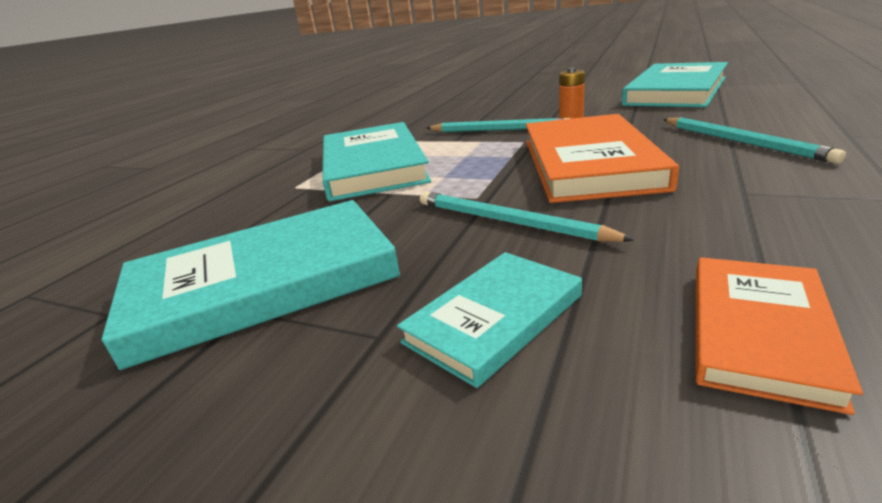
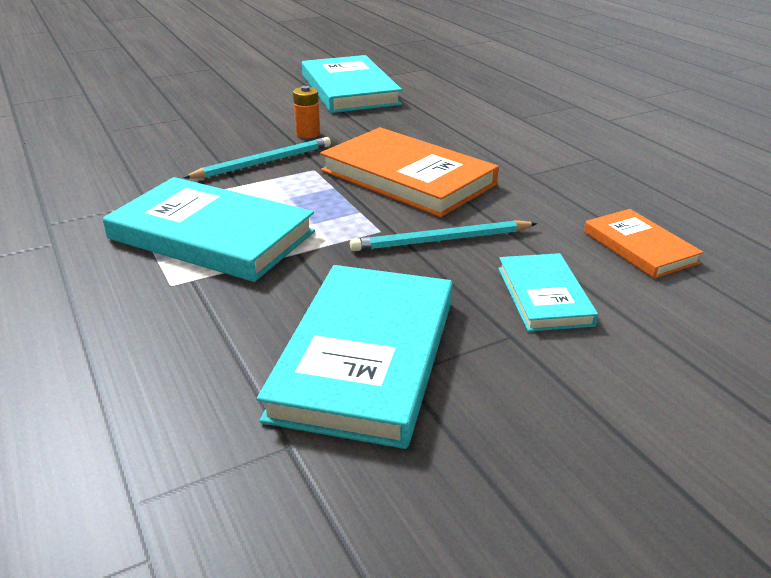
camera: 55 degrees left, 5 degrees up
(742, 142) = (473, 135): turquoise pencil -> none

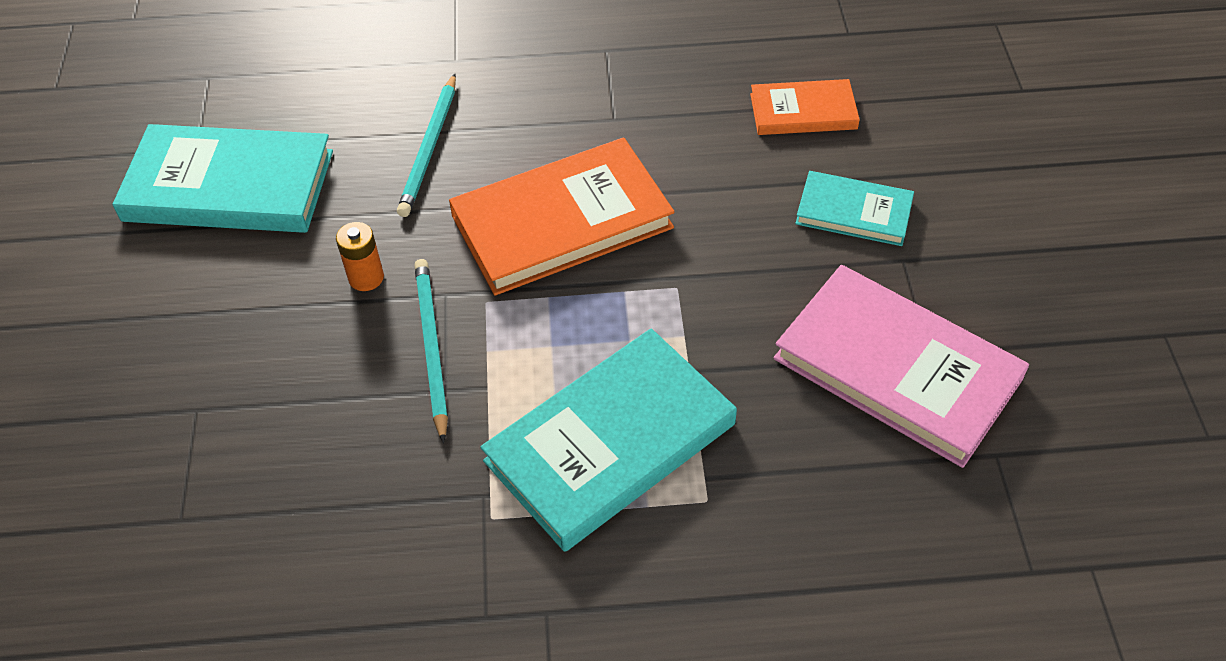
camera: 65 degrees left, 20 degrees up
(365, 356) = (896, 369): turquoise book -> pink book
(441, 240) = (721, 245): turquoise pencil -> turquoise pencil (429, 148)

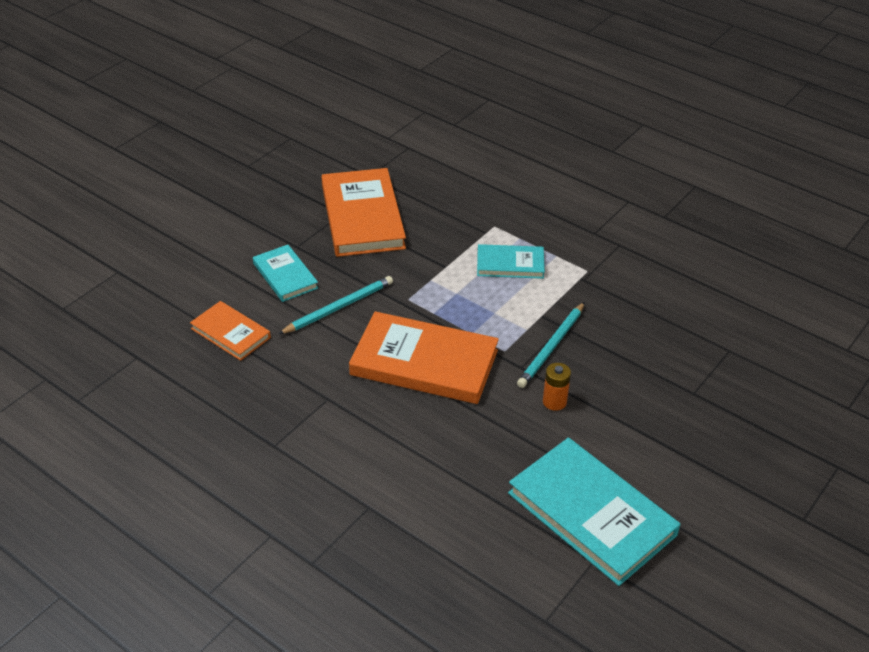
camera: 140 degrees left, 10 degrees down
(429, 148) = (449, 454): turquoise pencil -> turquoise pencil (339, 307)
(610, 442) = (510, 264): turquoise book -> turquoise book, size x0.55
(896, 369) = (362, 216): pink book -> orange book

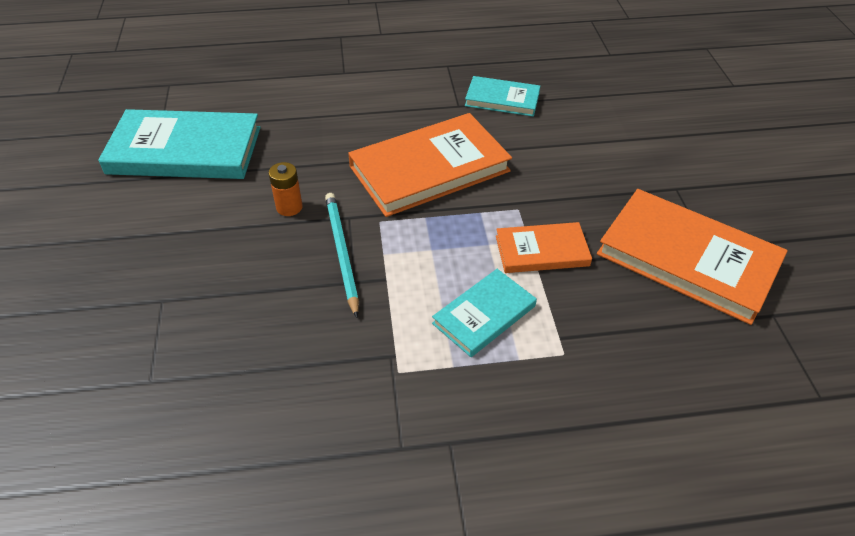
camera: 135 degrees right, 5 degrees up
(230, 333) = (588, 99): orange book -> orange book (542, 251)
(285, 276) = (635, 159): turquoise book -> turquoise book (502, 99)
(339, 307) = (555, 164): turquoise pencil -> none

